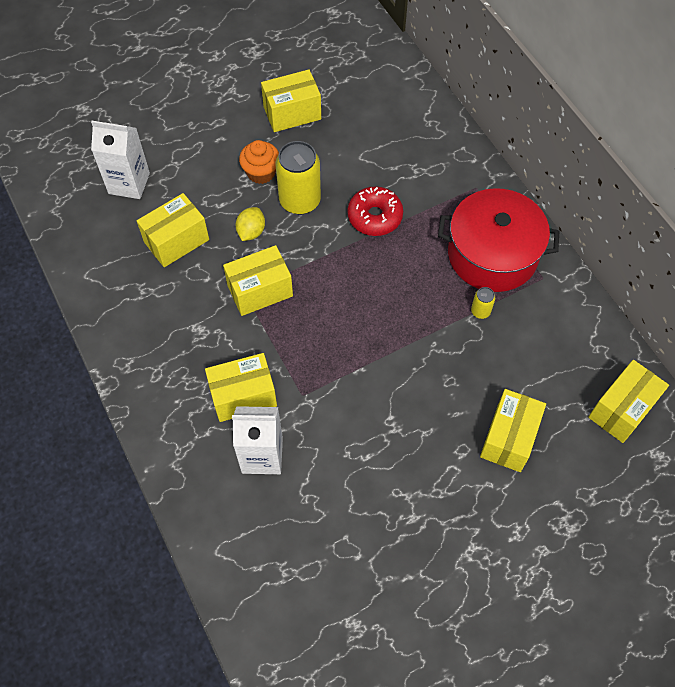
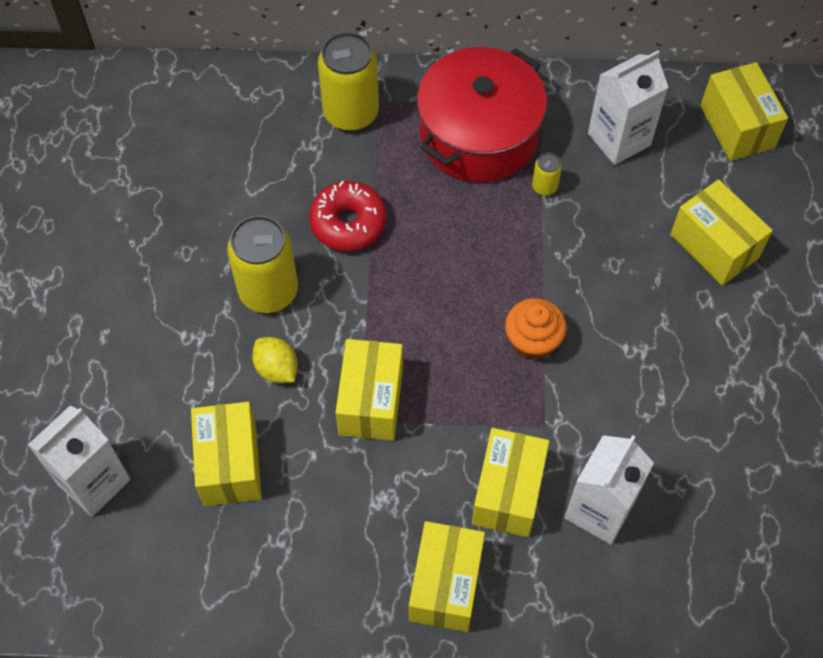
camera: 60 degrees left, 0 degrees up
(261, 172) = (194, 313): orange cupcake -> orange cupcake (532, 341)
(292, 113) = (127, 232): yellow box -> yellow box (445, 585)
(455, 177) = (351, 113): none -> yellow can
(552, 338) = (619, 139): none -> white carton

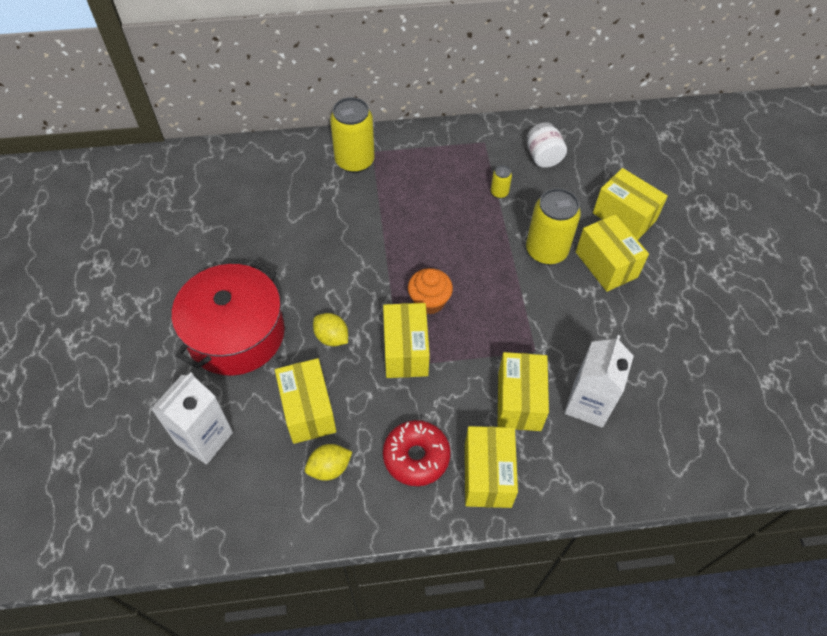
camera: 10 degrees left, 5 degrees down
(245, 545) = (329, 468): none -> yellow lemon
(268, 291) = (316, 285): yellow can -> yellow can (546, 251)
(348, 223) = (366, 232): red donut -> red donut (416, 456)
(478, 135) = (446, 165): red pot -> red pot (236, 334)
(532, 341) = (513, 294): orange cupcake -> orange cupcake (429, 301)
(619, 139) = (543, 157): white carton -> white jar
(737, 127) = (620, 141): yellow box -> yellow box (606, 264)

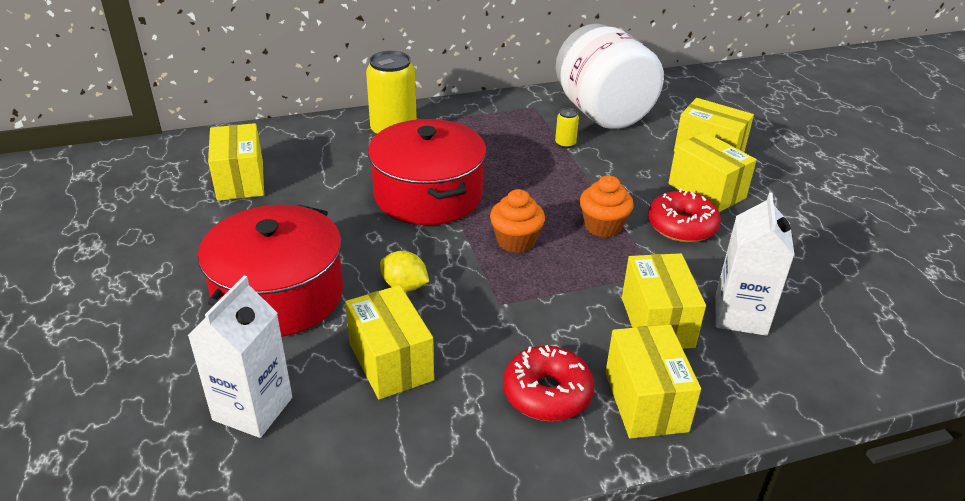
camera: 10 degrees left, 20 degrees down
(329, 468) = (434, 420): yellow lemon -> none
(369, 240) = (428, 195): none -> red pot
(405, 351) = (501, 289): yellow box -> yellow box (240, 180)
(505, 294) = (603, 226): none -> orange cupcake
(543, 157) = (602, 113): white jar -> white jar, size x2.22
(546, 251) = (635, 186): yellow can -> none
(571, 303) = (682, 226): none -> red donut

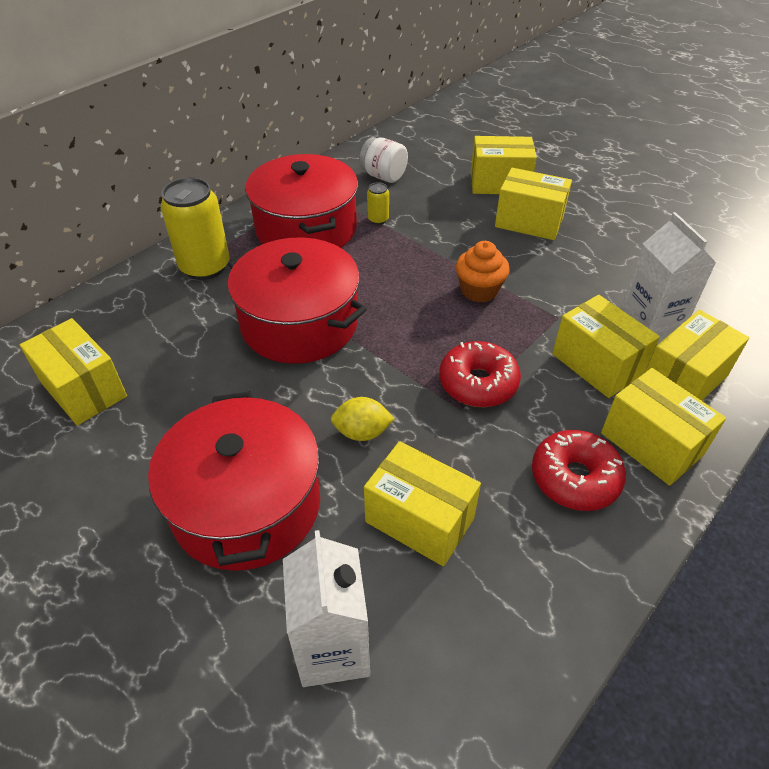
camera: 30 degrees left, 10 degrees up
(498, 131) = (306, 228): none -> red pot
(516, 241) = (420, 337): orange cupcake -> none
(602, 113) = (383, 176): white jar -> white jar, size x0.45
(682, 226) = (539, 264): red donut -> red donut (478, 383)
(733, 369) = (683, 380): none -> yellow box

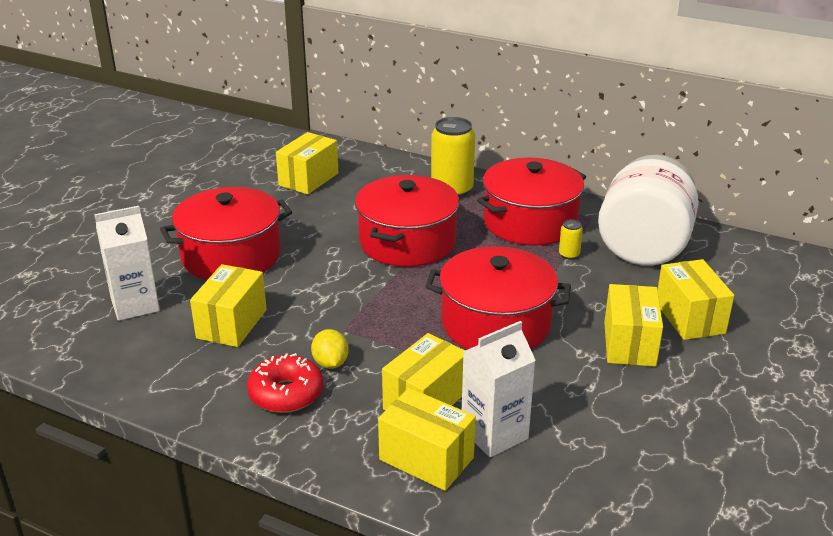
camera: 75 degrees right, 15 degrees down
(362, 432) = (304, 288): yellow lemon -> yellow lemon (330, 363)
(383, 176) = (644, 246): white jar -> white jar, size x2.22
(478, 383) = (374, 335): red donut -> none
(479, 290) = (496, 323): orange cupcake -> red pot
(651, 444) = (335, 436): yellow box -> none

